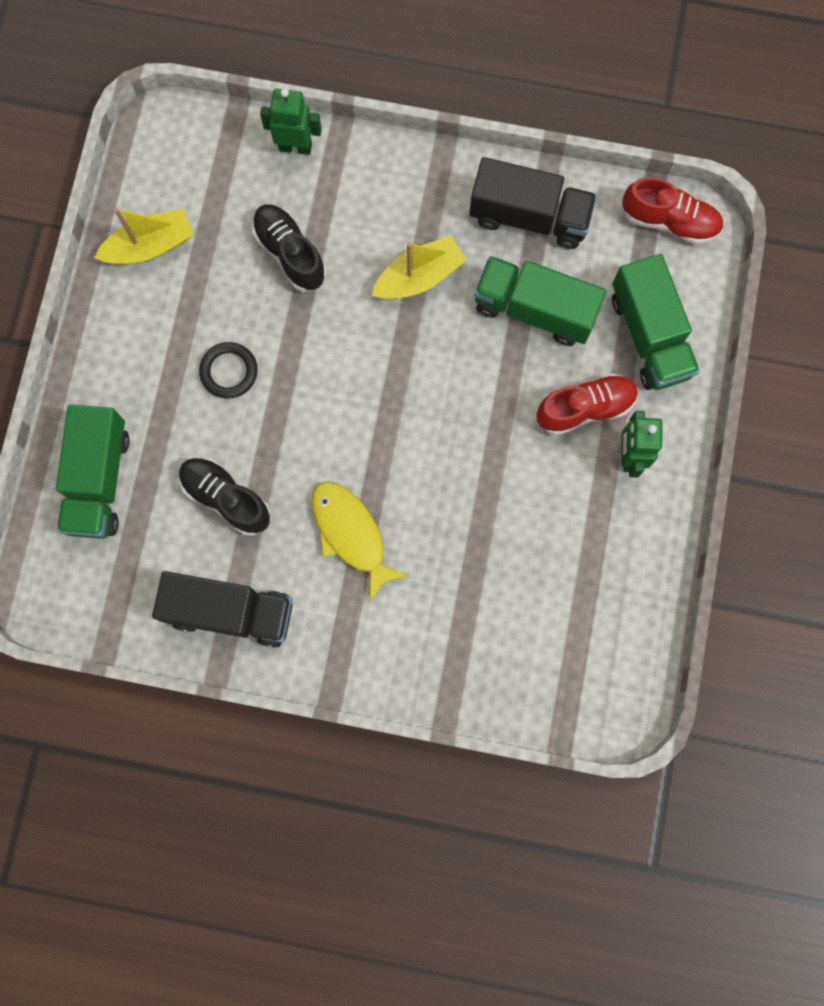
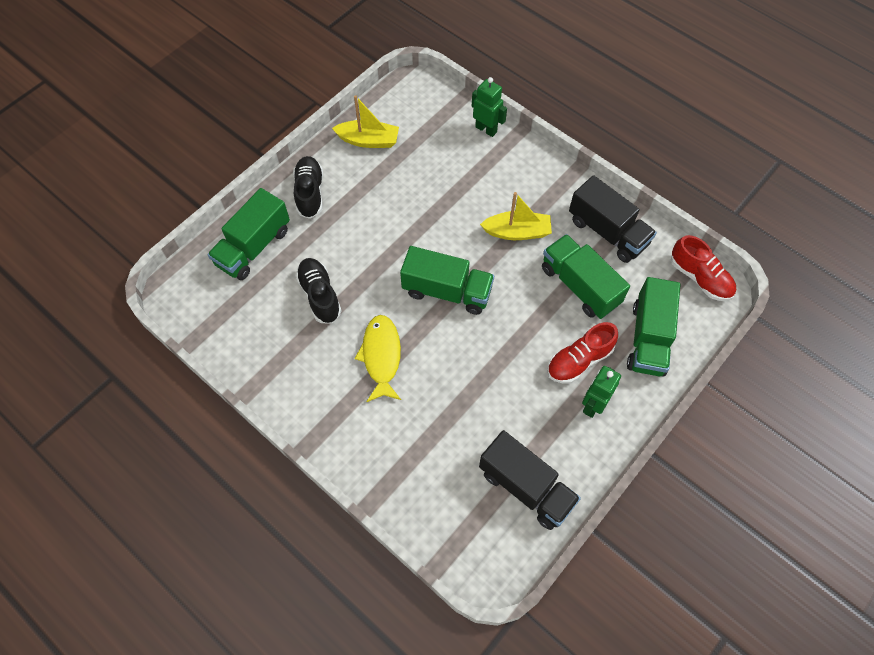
camera: 30 degrees right, 15 degrees down
(229, 371) = (368, 227): black ring -> none
(230, 611) = (278, 361): black truck -> black truck (526, 487)
(290, 253) = (446, 182): black shoe -> black shoe (310, 193)
(379, 405) = (447, 291): none -> green truck
(585, 408) = (579, 360): red shoe -> red shoe turned 135 degrees clockwise

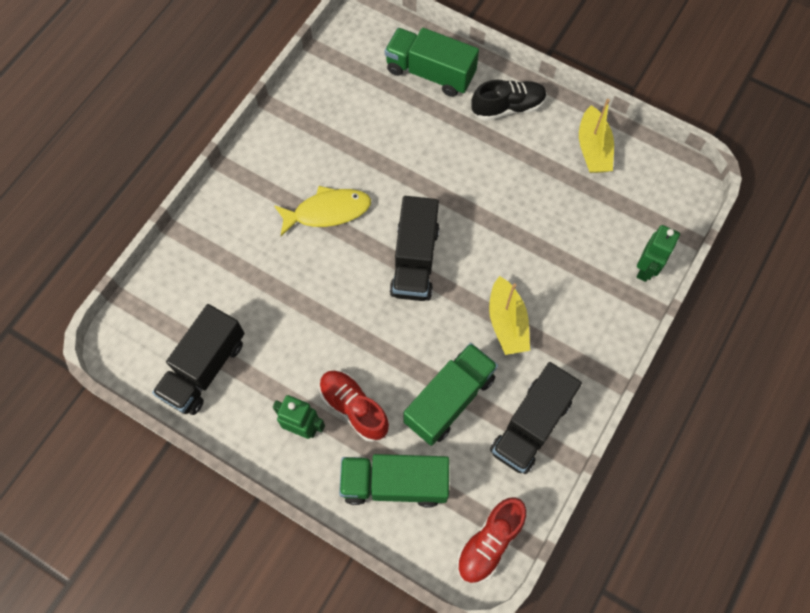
camera: 80 degrees right, 5 degrees up
(320, 295) = (386, 143): black shoe -> none
(447, 291) = (415, 260): green truck -> black truck

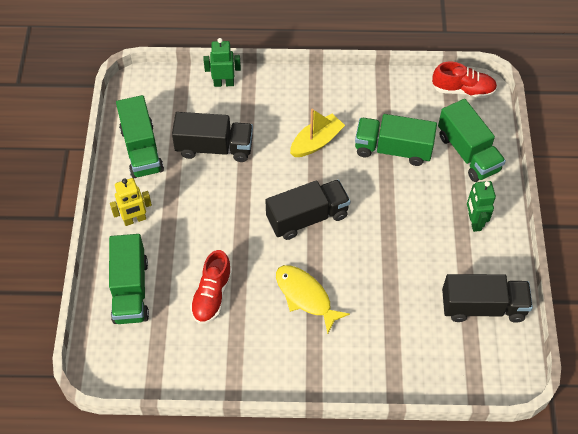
camera: 120 degrees left, 10 degrees down
(354, 408) = (439, 199): red shoe -> red shoe (212, 295)
(507, 107) = (135, 219): black shoe -> yellow robot
(531, 425) = (377, 99): black truck -> black truck (214, 147)
(593, 149) = (142, 149): yellow boat -> green truck

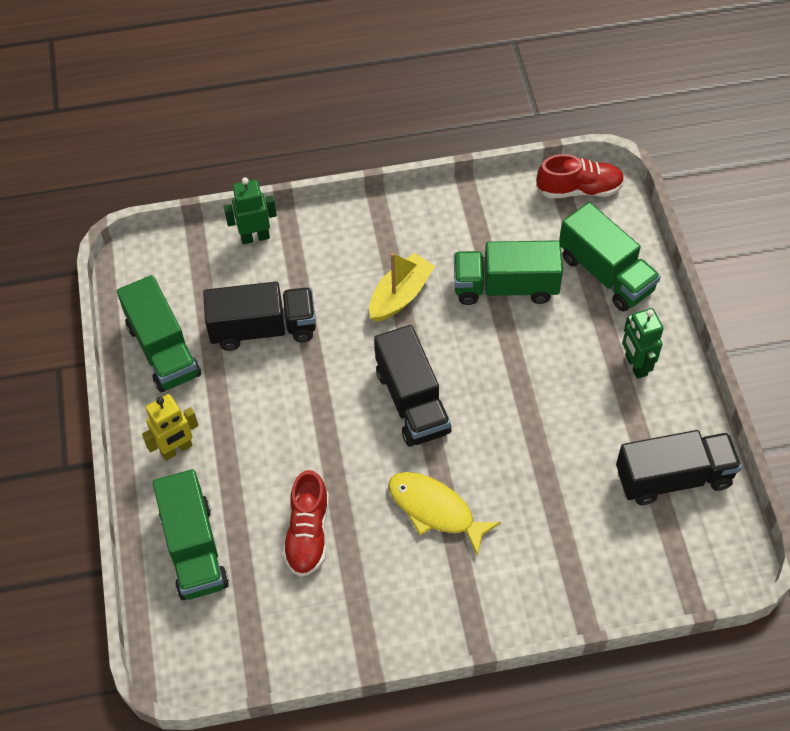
camera: 10 degrees left, 0 degrees up
(307, 217) = (412, 401): black truck -> black truck turned 105 degrees clockwise

